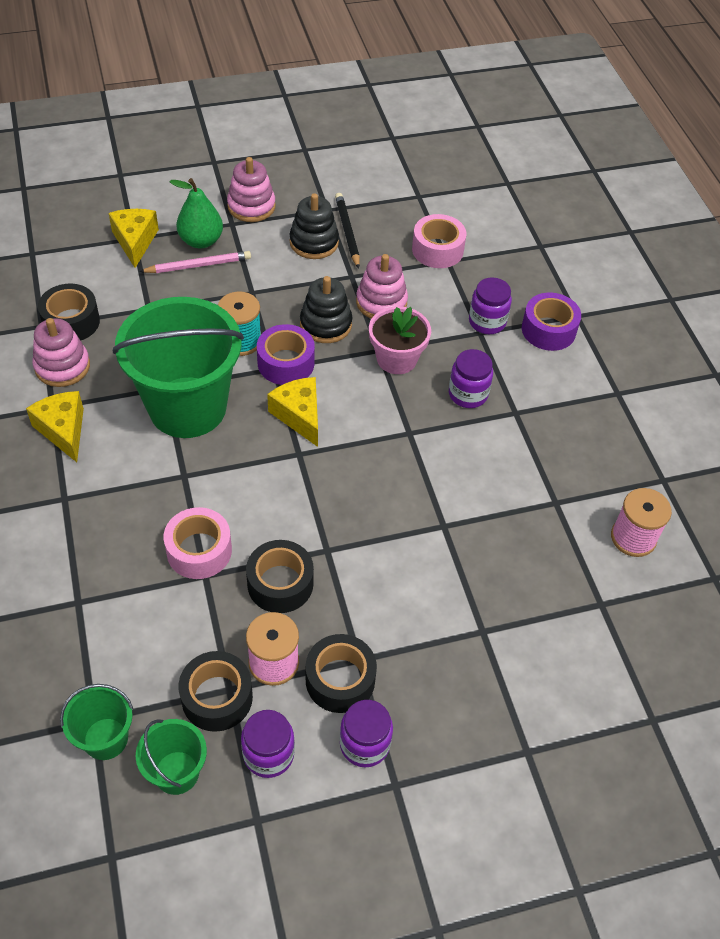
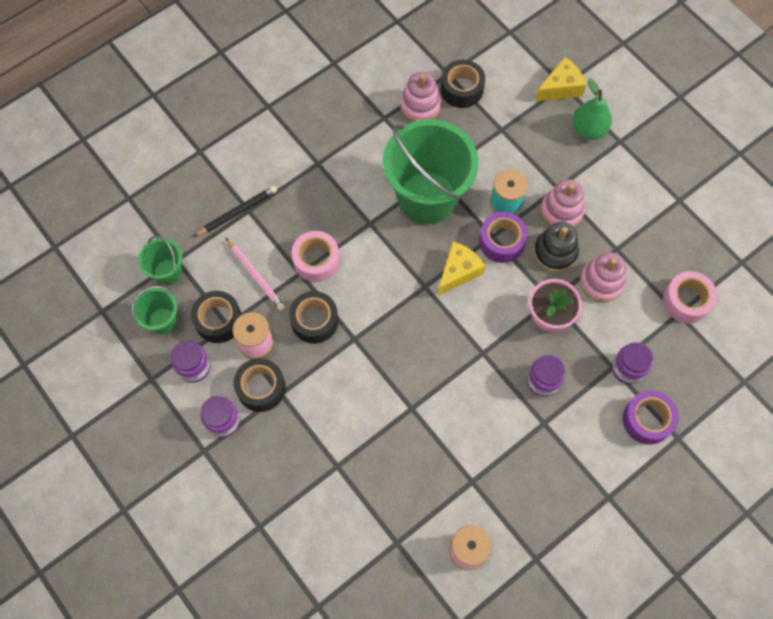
camera: 70 degrees right, 15 degrees up
(63, 430) = (369, 134): yellow cheese -> none
(198, 265) = (562, 140): pink pencil -> pink pencil (256, 276)
(251, 206) = (647, 146): pink stacking toy -> pink stacking toy (561, 210)
(314, 242) = (636, 207): black stacking toy -> none
(347, 232) = (663, 225): black pencil -> black pencil (237, 212)

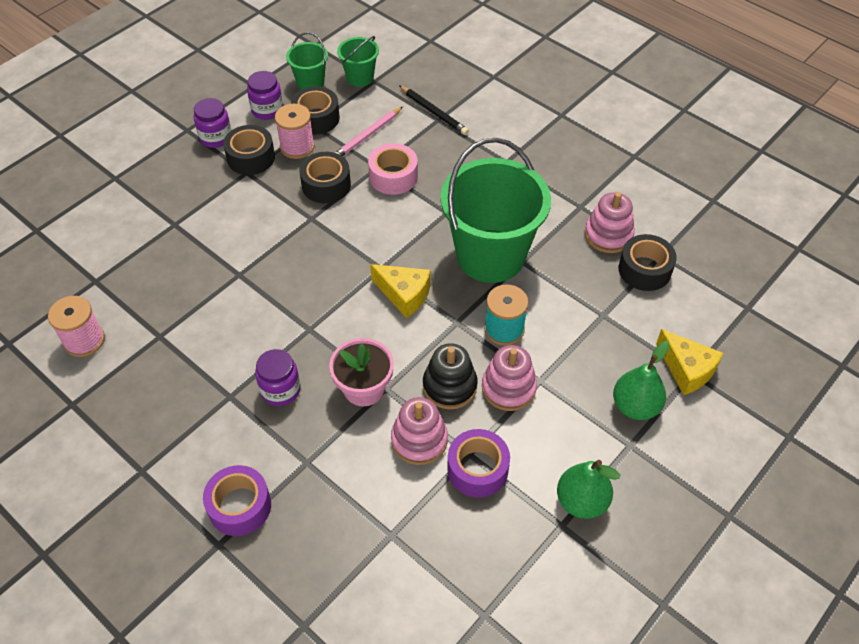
camera: 80 degrees right, 15 degrees down
(501, 241) = (451, 331): purple tape -> purple tape (477, 469)
(627, 368) = (306, 479): purple jar -> none
(662, 183) = (581, 501): none -> green pear
(686, 301) = (410, 543): pink tape -> none

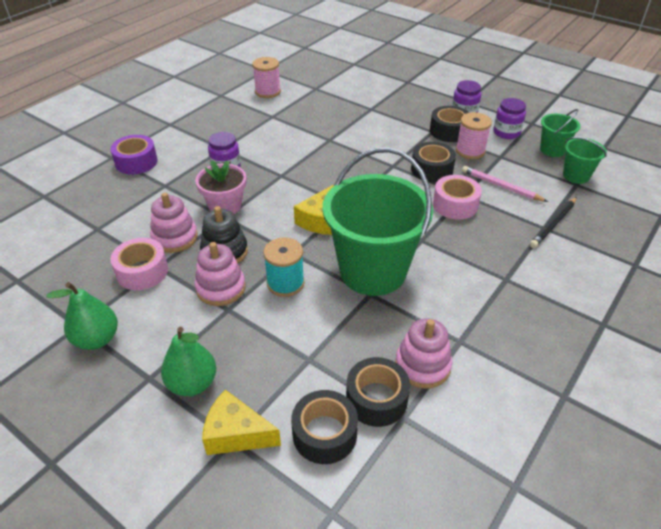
camera: 85 degrees right, 10 degrees down
(316, 118) = (509, 157): black tape -> black tape (324, 434)
(477, 469) = (142, 271): purple tape -> pink tape
(687, 370) = (236, 434): yellow cheese -> yellow cheese turned 60 degrees clockwise

